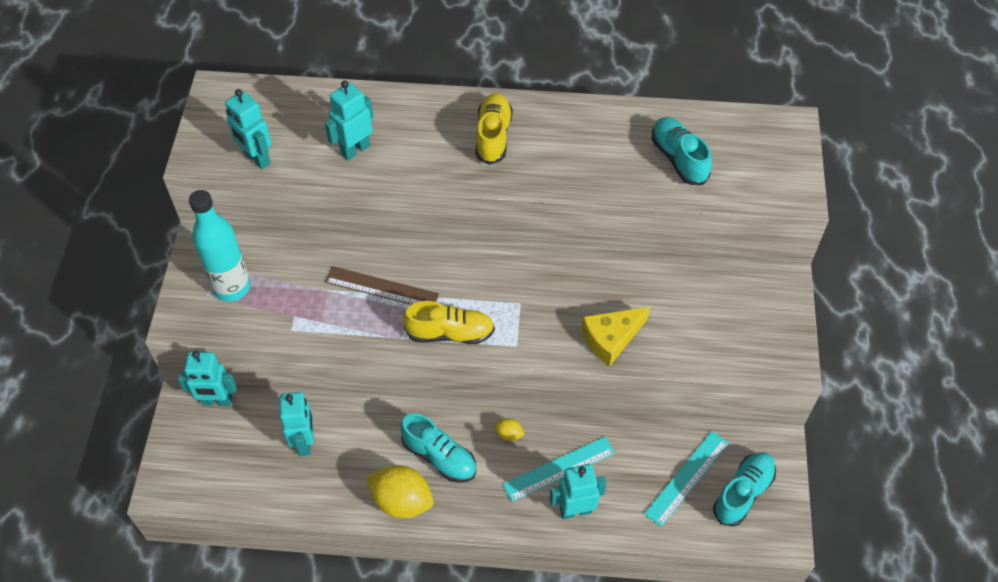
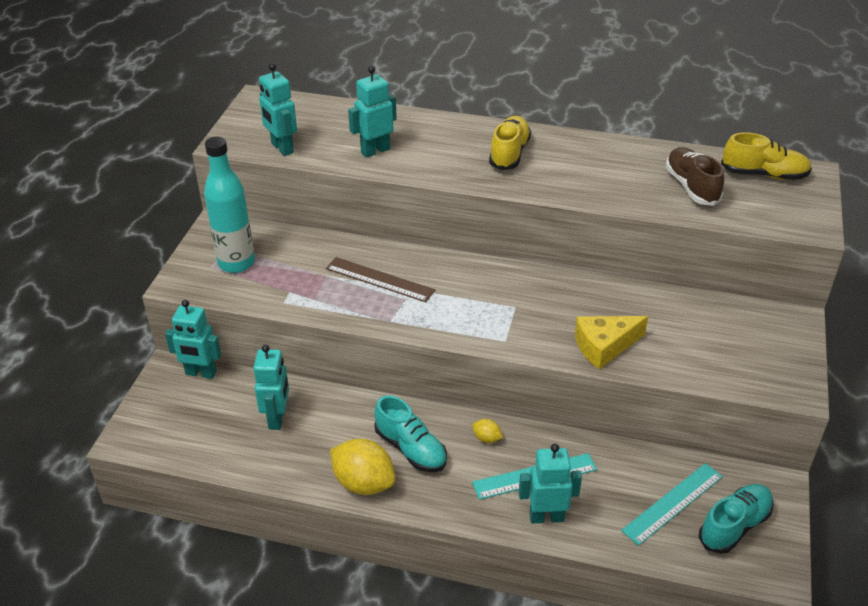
camera: 10 degrees right, 15 degrees down
(450, 333) = (439, 323): yellow shoe -> yellow shoe (764, 174)
(678, 159) = (691, 187): turquoise shoe -> brown shoe

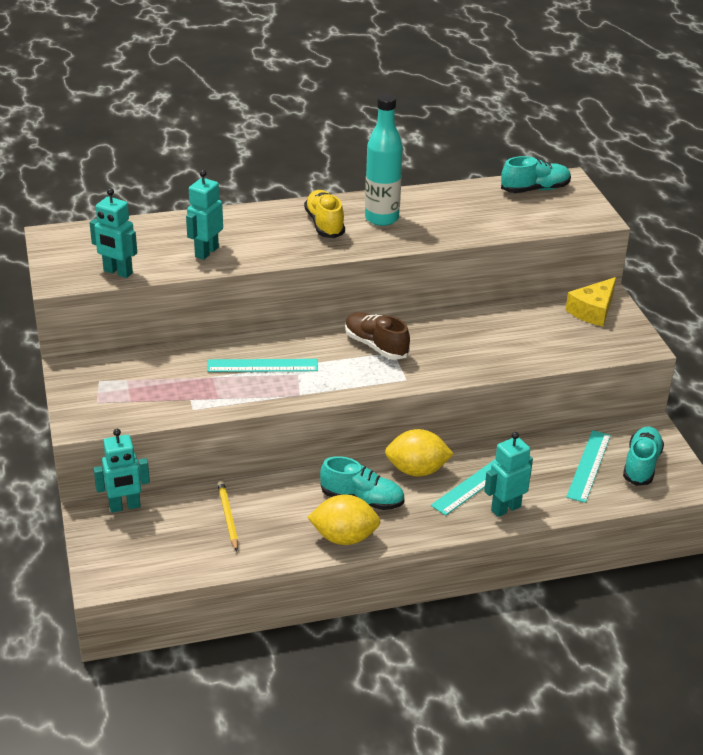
camera: 30 degrees left, 5 degrees down
(236, 263) = (119, 391): turquoise bottle -> turquoise bottle (381, 218)
(277, 418) = (228, 517): turquoise robot -> yellow pencil
(379, 279) = (262, 366): brown ruler -> turquoise ruler
(486, 438) = (417, 470): yellow lemon -> yellow lemon, size x2.17
(604, 346) = (485, 359): yellow cheese -> yellow cheese (593, 311)
(691, 187) = (489, 213): brown shoe -> brown shoe (376, 346)
(764, 174) = (535, 189): yellow shoe -> turquoise shoe

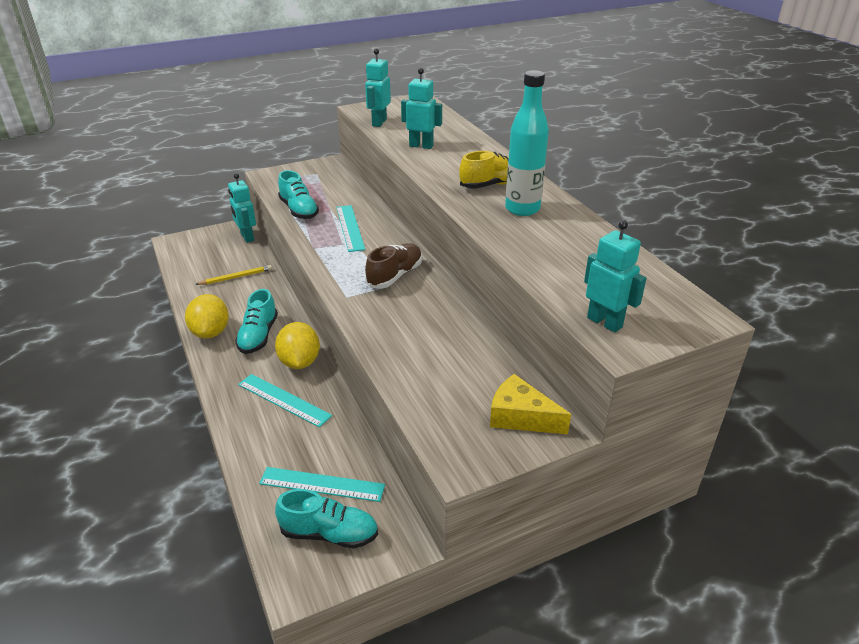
camera: 80 degrees right, 0 degrees up
(505, 508) = (248, 423): turquoise robot -> turquoise robot (604, 322)
(535, 189) = (658, 294): turquoise shoe -> turquoise shoe (299, 210)

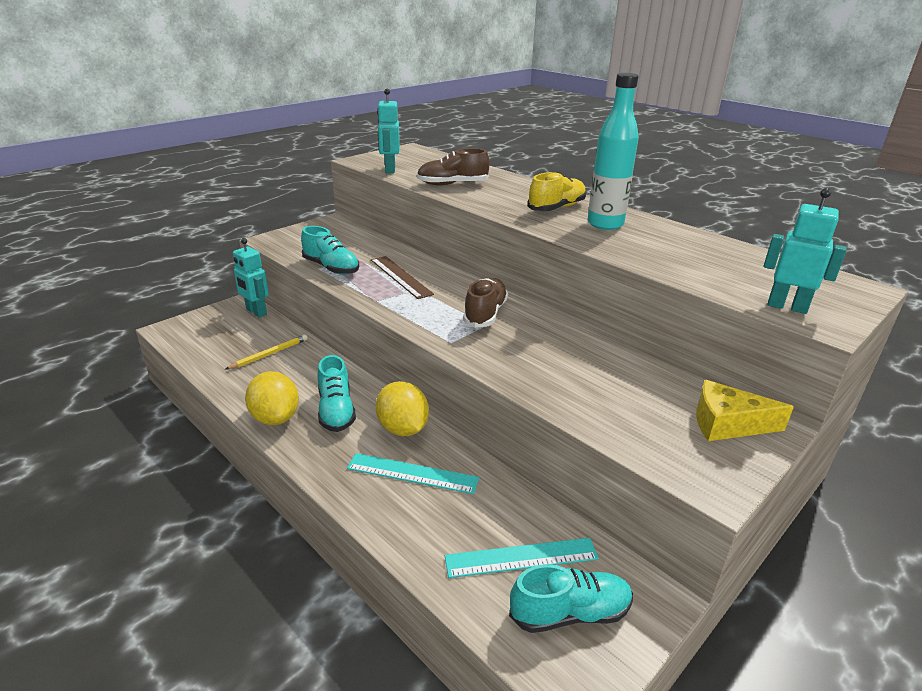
camera: 20 degrees left, 5 degrees down
(350, 228) = (400, 276): turquoise ruler -> brown ruler
(421, 146) = (452, 184): turquoise robot -> brown shoe

